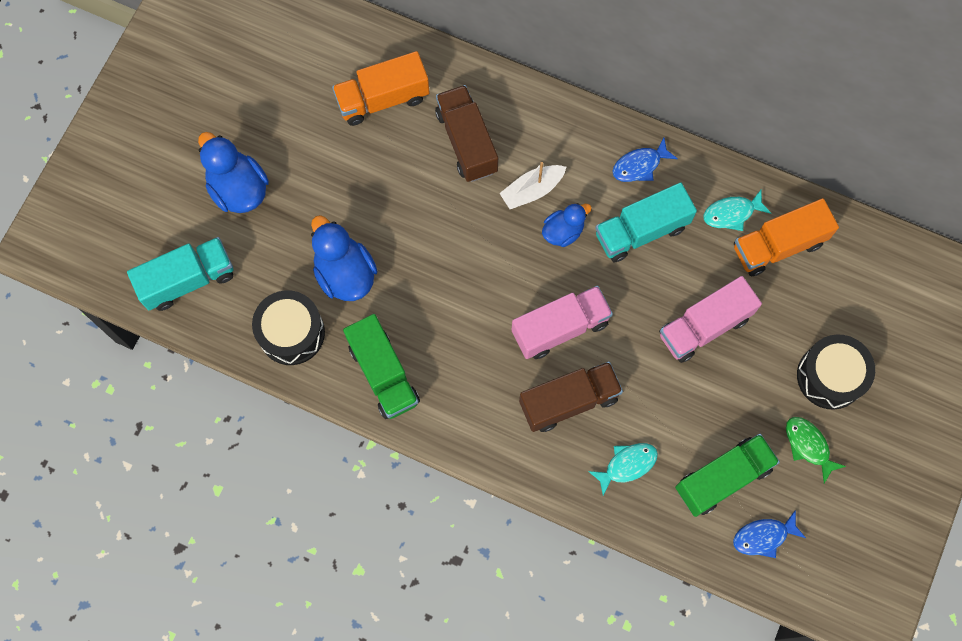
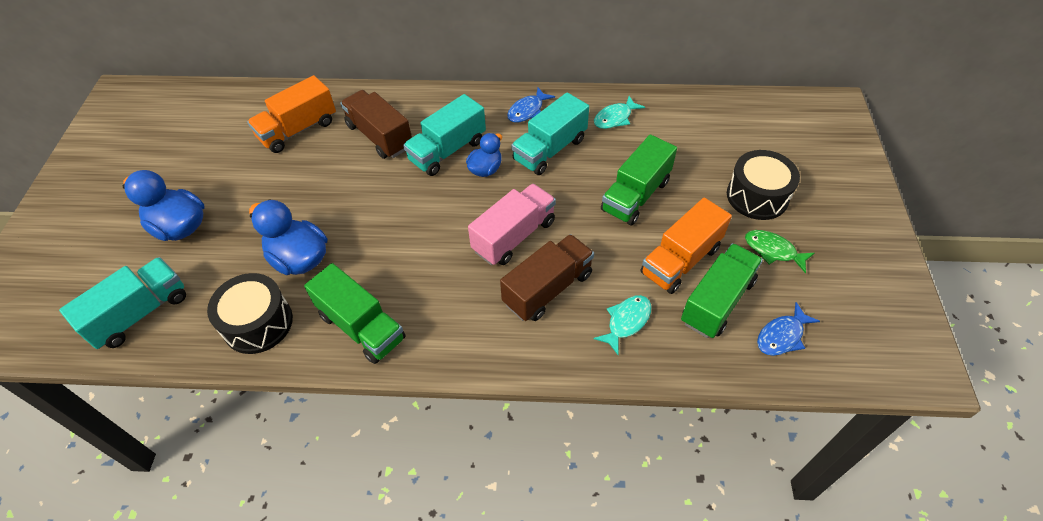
camera: 20 degrees left, 20 degrees down
(532, 190) = (447, 151): white boat -> turquoise truck
(704, 326) = (635, 195): pink truck -> green truck
(778, 245) = (662, 126): orange truck -> orange truck (680, 260)

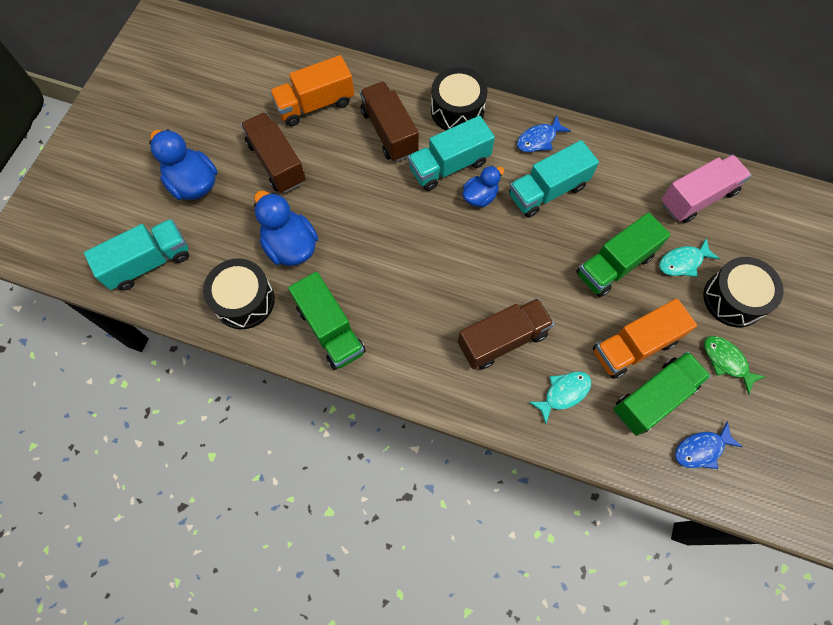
camera: 15 degrees right, 15 degrees up
(268, 188) = (277, 163): none -> brown truck
(442, 104) = (457, 110): none -> black drum
(514, 236) = (487, 277): pink truck -> pink truck (697, 198)
(615, 118) = (623, 171): turquoise fish -> turquoise fish (683, 262)

